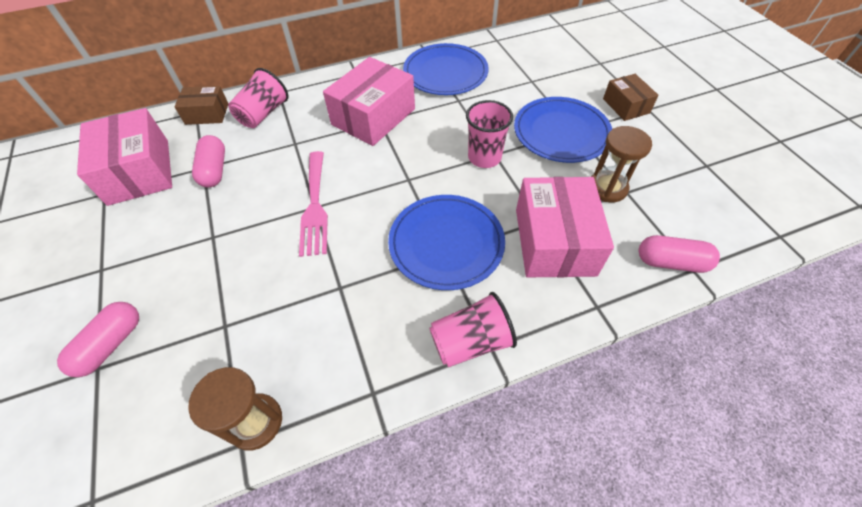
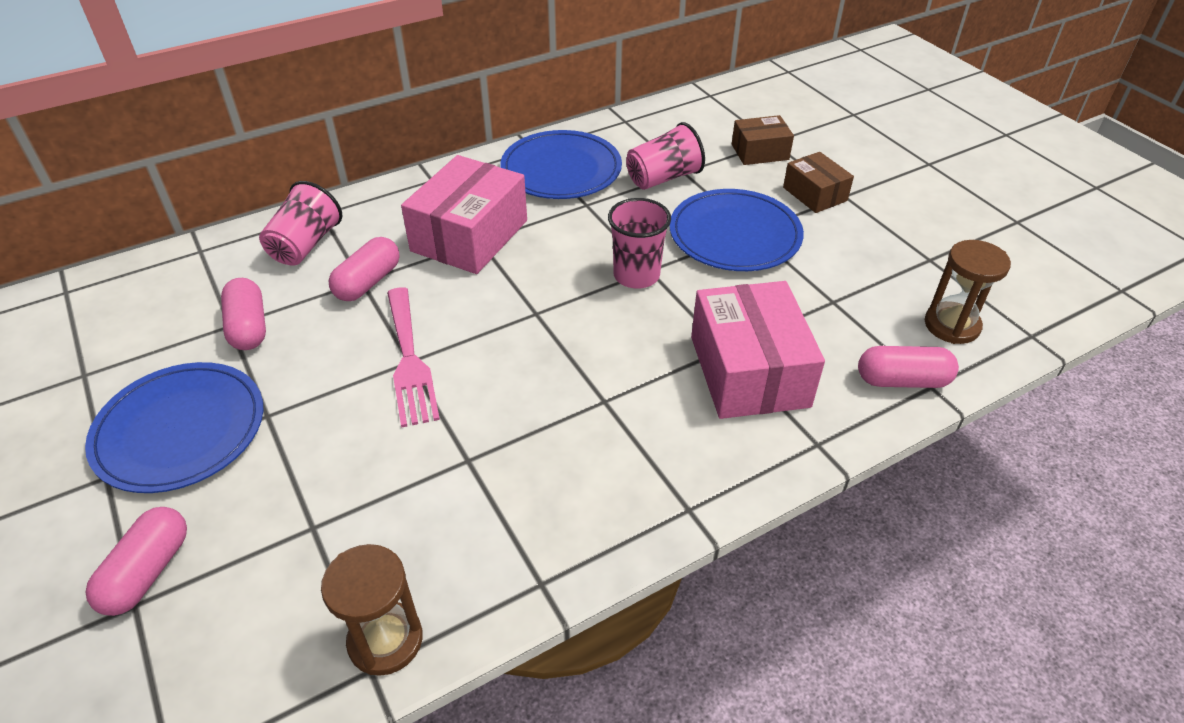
camera: 10 degrees left, 10 degrees down
(139, 171) = (132, 339): pink box -> none
(207, 114) = (218, 252): brown box -> brown box (760, 152)
(298, 145) = (368, 282): none -> pink capsule
(446, 243) = (604, 389): blue plate -> blue plate (180, 430)
(470, 342) = (660, 505): pink cup -> pink cup (663, 178)
(607, 188) = (807, 299): brown hourglass -> brown hourglass (951, 325)

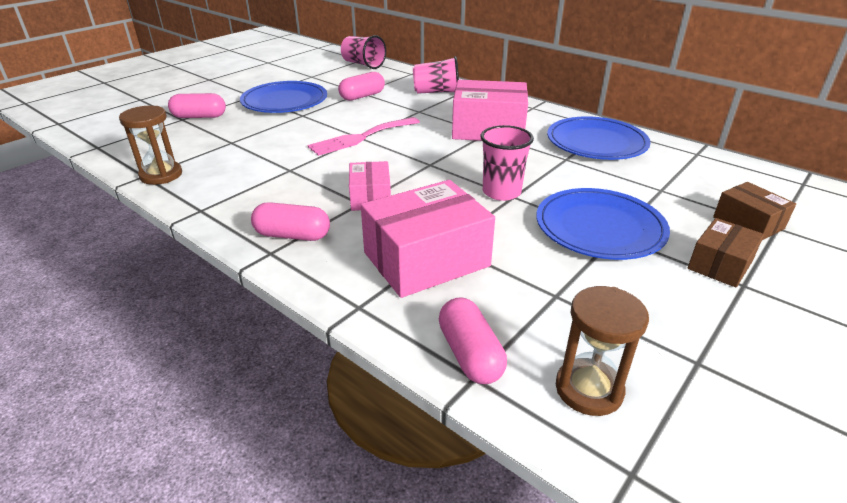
camera: 70 degrees right, 10 degrees down
(368, 282) = (419, 113): pink capsule -> pink capsule (292, 235)
(594, 387) = (370, 197): none -> pink box
(663, 178) = (639, 182): pink cup -> pink cup (363, 64)

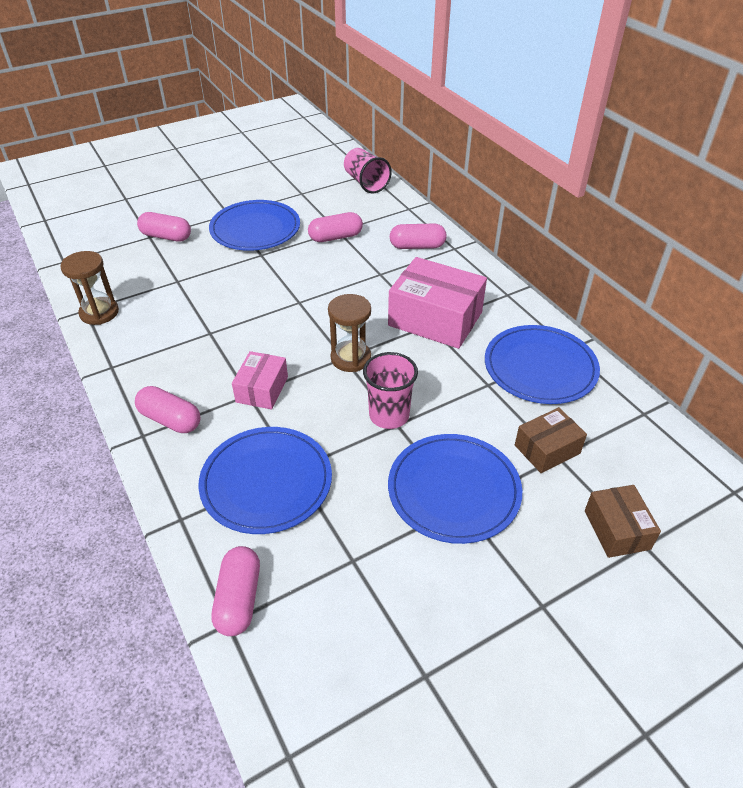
camera: 20 degrees right, 10 degrees up
(361, 137) = (299, 302): pink fork -> none
(426, 259) = (266, 482): pink box -> blue plate
(436, 92) = (417, 246): pink cup -> pink capsule
(589, 389) = (311, 668): brown hourglass -> brown hourglass (351, 358)
(720, 264) = (539, 574): brown box -> brown box (547, 449)

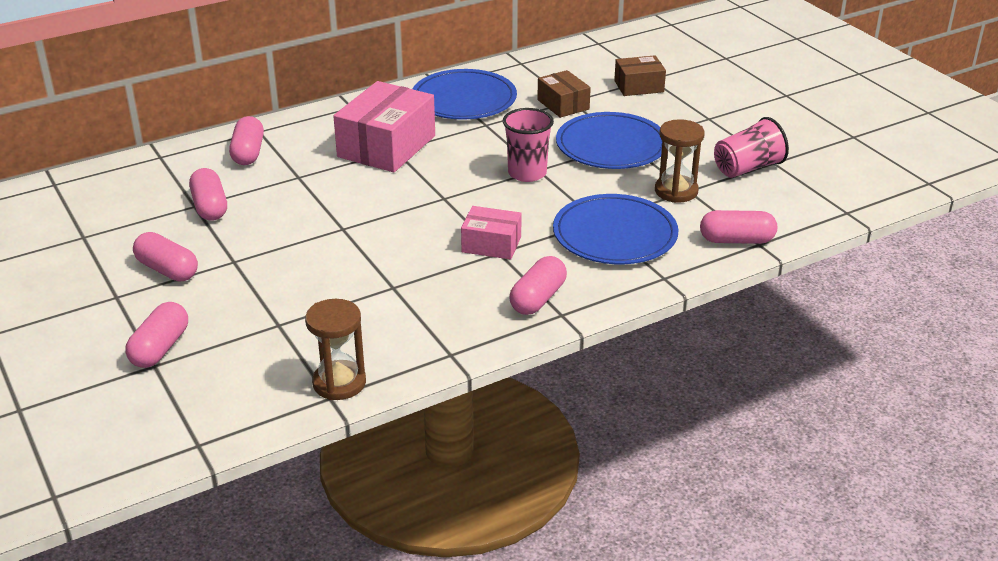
camera: 90 degrees left, 10 degrees down
(255, 229) = (167, 270): blue plate -> pink capsule
(351, 358) = (445, 194): brown hourglass -> brown hourglass (676, 191)
(366, 183) = (79, 186): pink cup -> pink cup (747, 168)

